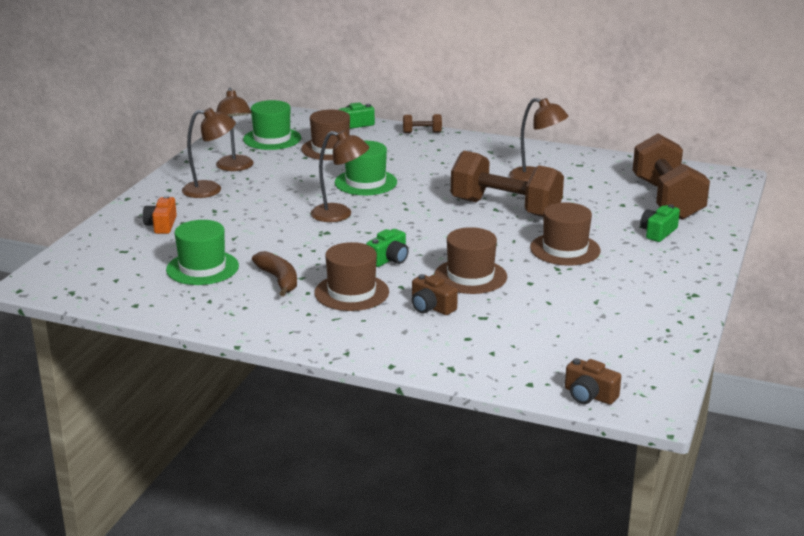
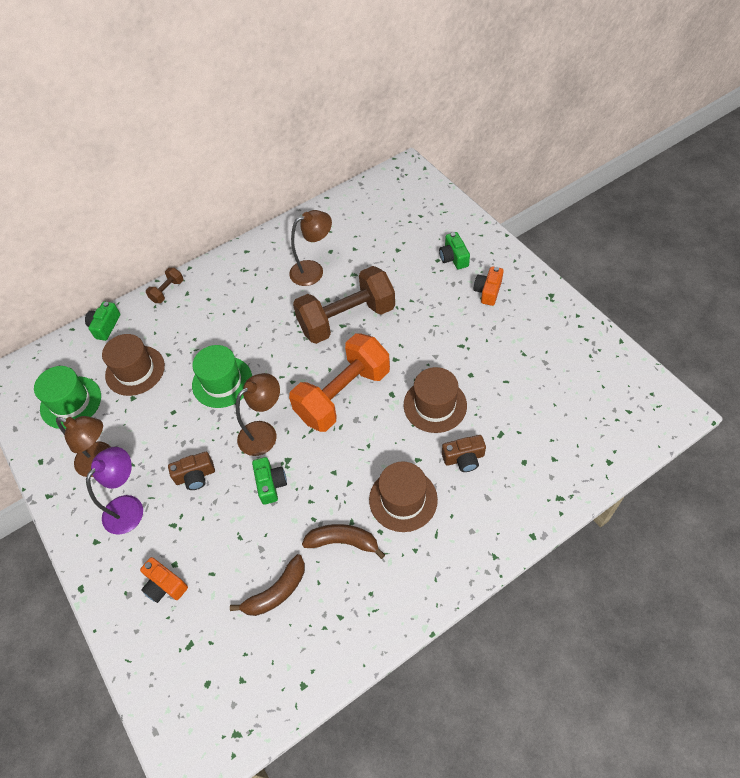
camera: 50 degrees left, 30 degrees up
(202, 268) = (276, 592): green hat -> brown banana
(210, 190) = (129, 507): brown lamp -> purple lamp
(389, 259) = (368, 442): green camera -> green camera (270, 484)
(422, 233) = (343, 395): none -> orange dumbbell
(565, 249) = (437, 324): brown hat -> none
(589, 395) = (643, 436): brown camera -> brown camera (195, 476)
(644, 261) = (488, 291): none -> orange camera
(667, 199) = (410, 222): brown dumbbell -> none

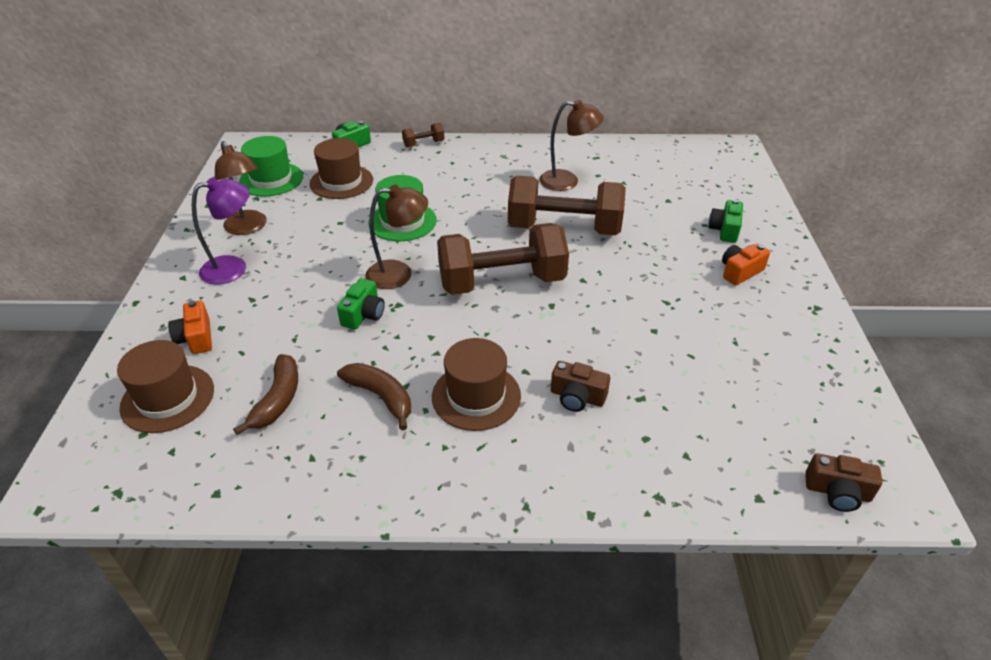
camera: 30 degrees right, 15 degrees down
(195, 476) = (308, 275): brown camera -> brown camera (837, 492)
(276, 592) = (278, 400): brown banana -> brown banana turned 75 degrees counterclockwise
(343, 395) = (502, 282): orange dumbbell -> brown dumbbell
(435, 405) = (589, 336): brown hat -> brown hat (167, 398)

